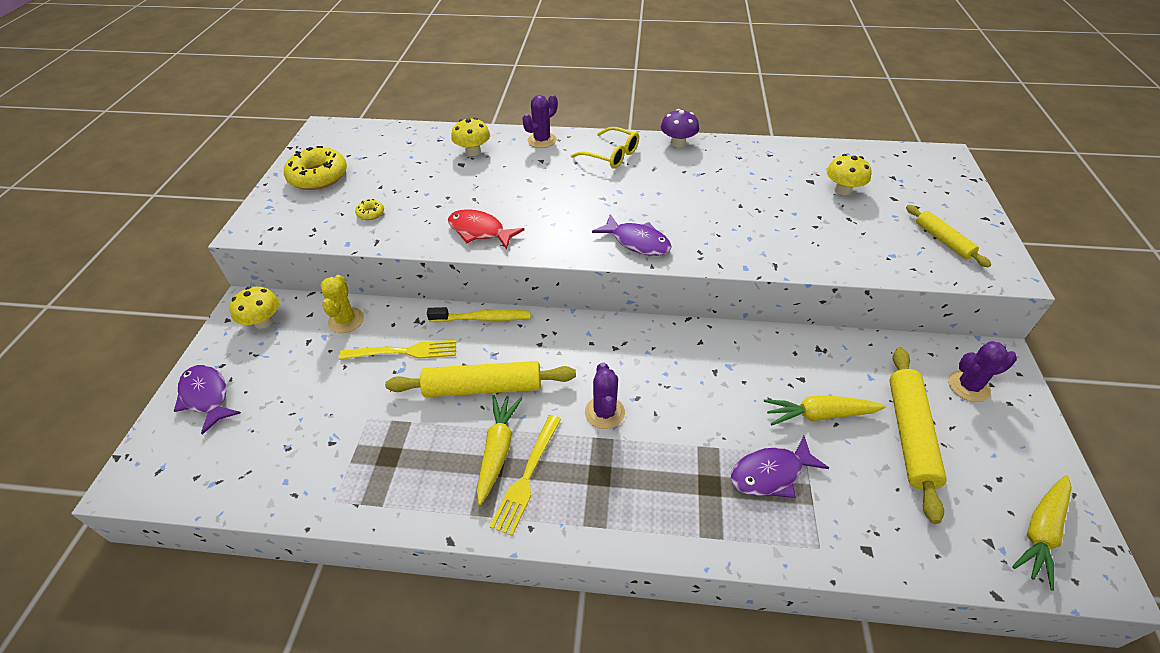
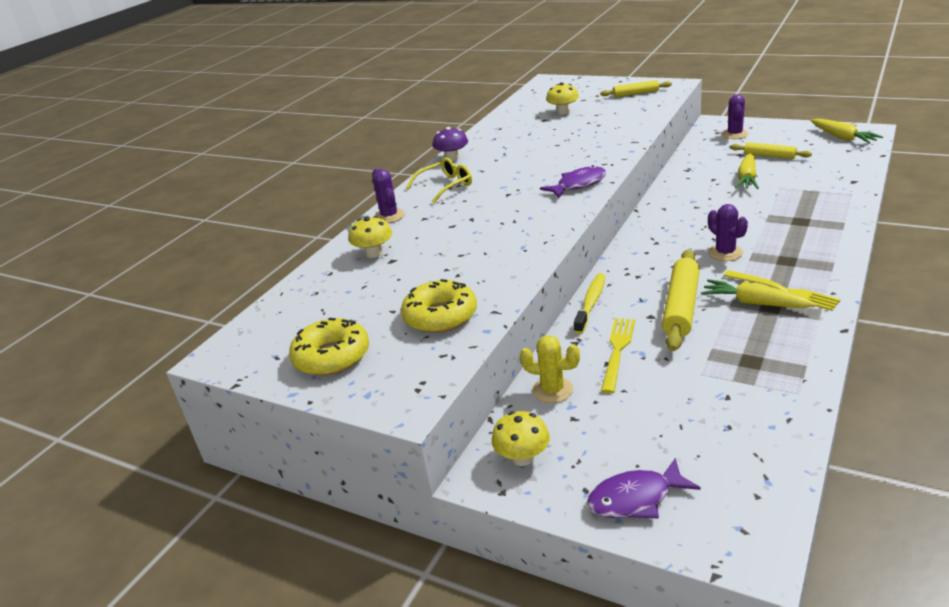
camera: 65 degrees left, 15 degrees down
(370, 213) = (440, 316): yellow donut -> yellow donut, size x2.29
(480, 231) = (517, 253): red fish -> none
(604, 412) = (725, 253): purple cactus -> purple cactus turned 45 degrees clockwise
(771, 474) = (794, 200): purple fish -> none
(910, 435) = (769, 156): yellow rolling pin -> yellow rolling pin, size x0.60

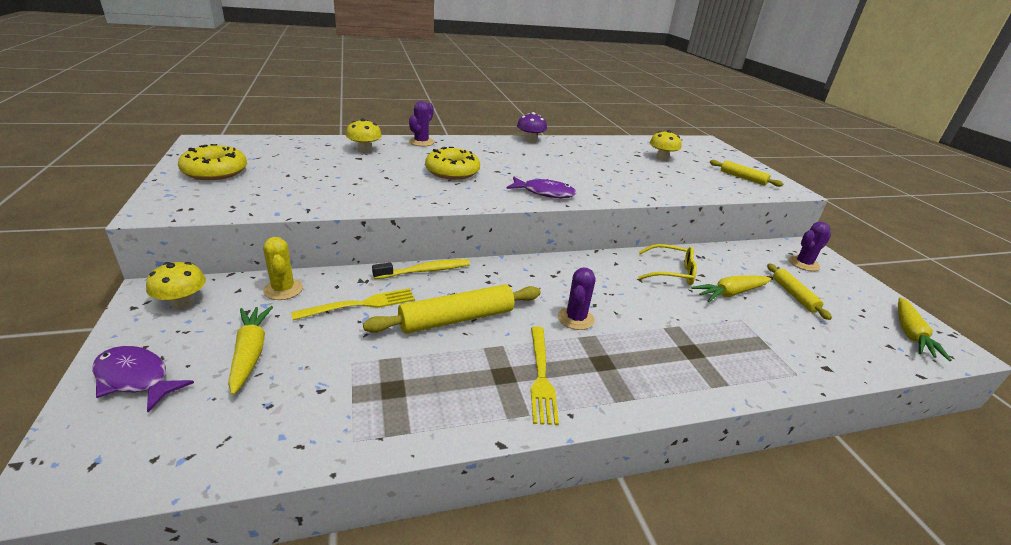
camera: 40 degrees right, 0 degrees up
(440, 316) = (289, 192): yellow donut -> yellow donut (452, 172)
(446, 186) = (485, 148): yellow glasses -> yellow glasses (671, 272)
(754, 303) = (501, 362): yellow carrot -> yellow carrot (250, 353)

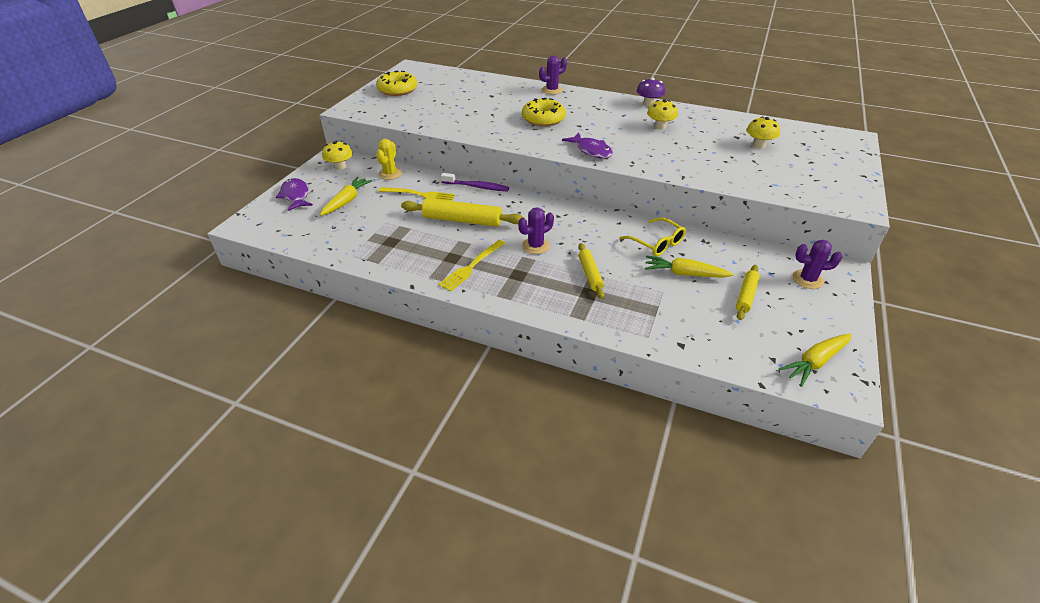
camera: 40 degrees right, 10 degrees up
(364, 150) = (502, 90): yellow mushroom -> yellow mushroom (660, 126)
(425, 271) = (477, 187): yellow toothbrush -> purple toothbrush
(743, 178) = (820, 182): yellow rolling pin -> yellow rolling pin (590, 274)

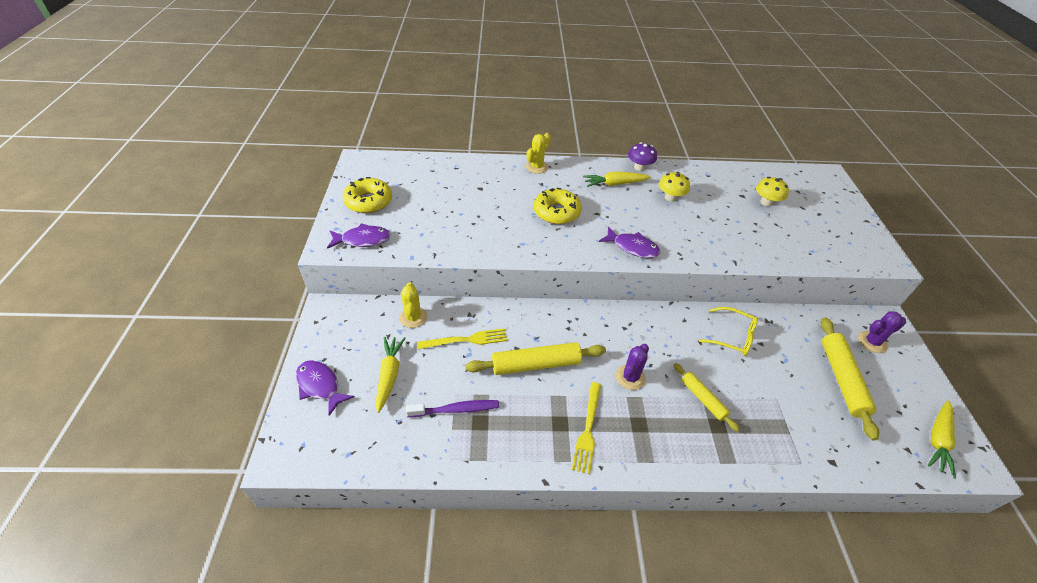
camera: 25 degrees left, 5 degrees up
(340, 166) = (346, 322): yellow mushroom -> none
(375, 109) = (363, 240): none -> purple fish
(477, 187) = (520, 310): purple toothbrush -> purple toothbrush (456, 410)
(552, 90) = (537, 167): purple cactus -> yellow cactus
(684, 274) = (779, 369): yellow carrot -> yellow carrot (614, 184)
(746, 296) = (842, 379): yellow rolling pin -> yellow rolling pin, size x1.67

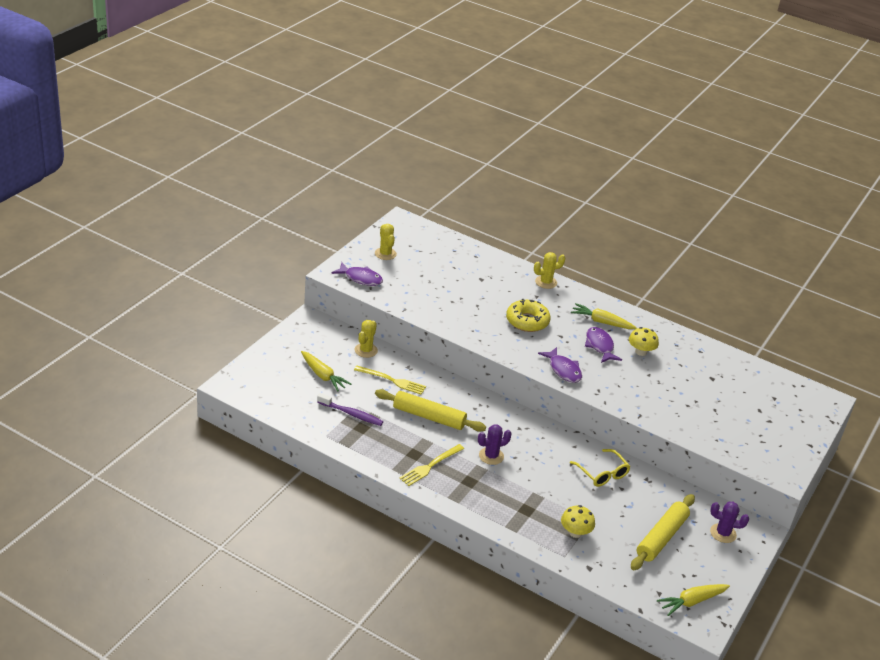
camera: 30 degrees right, 10 degrees down
(320, 386) = (275, 360): purple fish -> purple fish (599, 346)
(368, 201) = (385, 254): yellow donut -> yellow cactus
(389, 375) = (323, 375): yellow carrot -> yellow carrot turned 105 degrees clockwise
(639, 167) = (640, 319): purple mushroom -> none
(703, 399) = (532, 492): yellow rolling pin -> none
(766, 202) = (728, 392): yellow mushroom -> yellow mushroom (575, 532)

